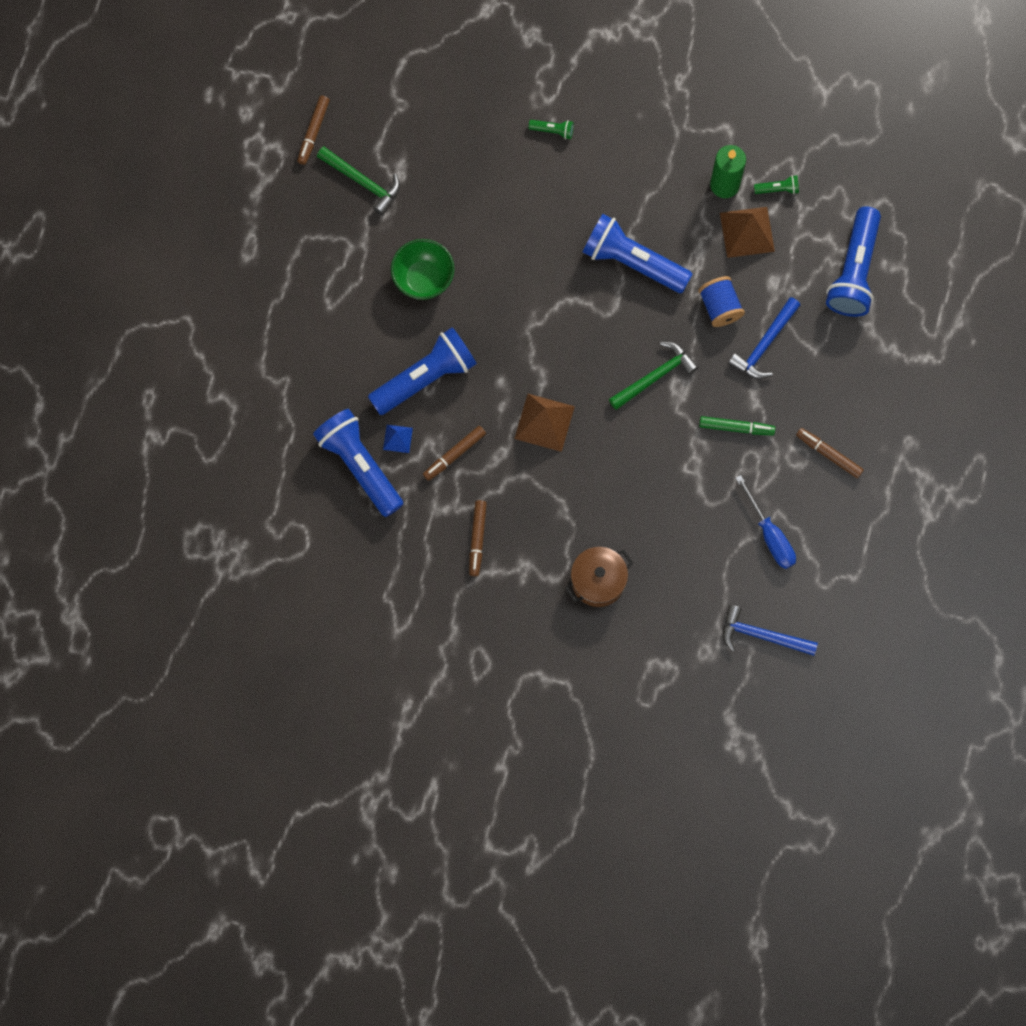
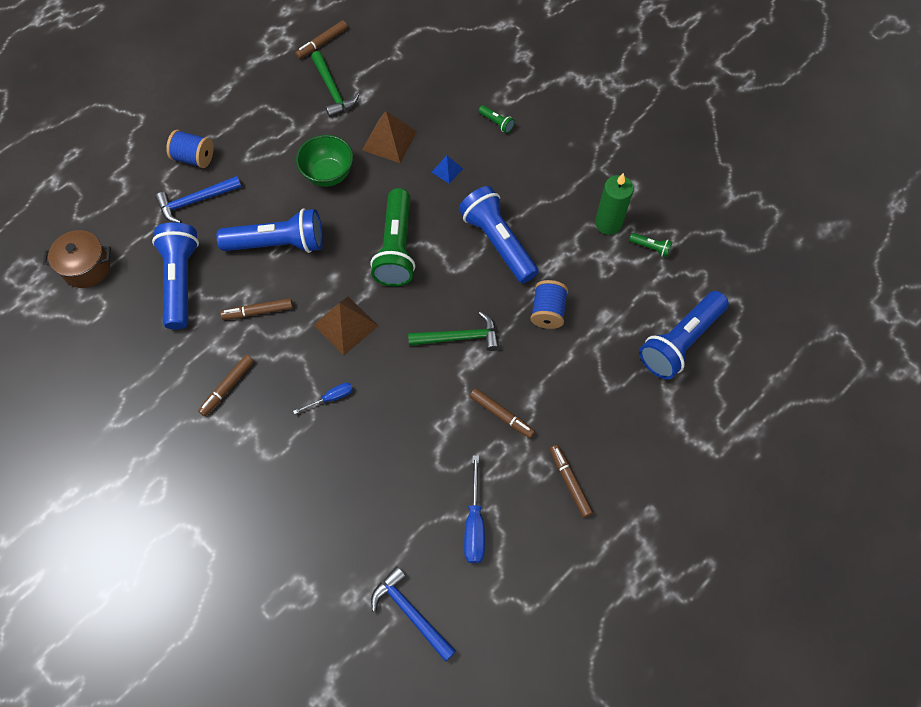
camera: 30 degrees right, 10 degrees down
(277, 334) = (194, 158): none -> blue spool
(397, 438) = (224, 276): blue pyramid -> blue pyramid (447, 170)
(541, 320) = (396, 248): none -> green flashlight
(577, 497) = (331, 398): none -> blue screwdriver
(598, 581) = (300, 478): brown pot -> brown pot (87, 267)
(736, 428) = (501, 415): green marker -> brown marker
(747, 232) = (605, 266): brown pyramid -> brown pyramid (389, 140)
(764, 344) = (567, 360): blue hammer -> blue hammer (195, 201)

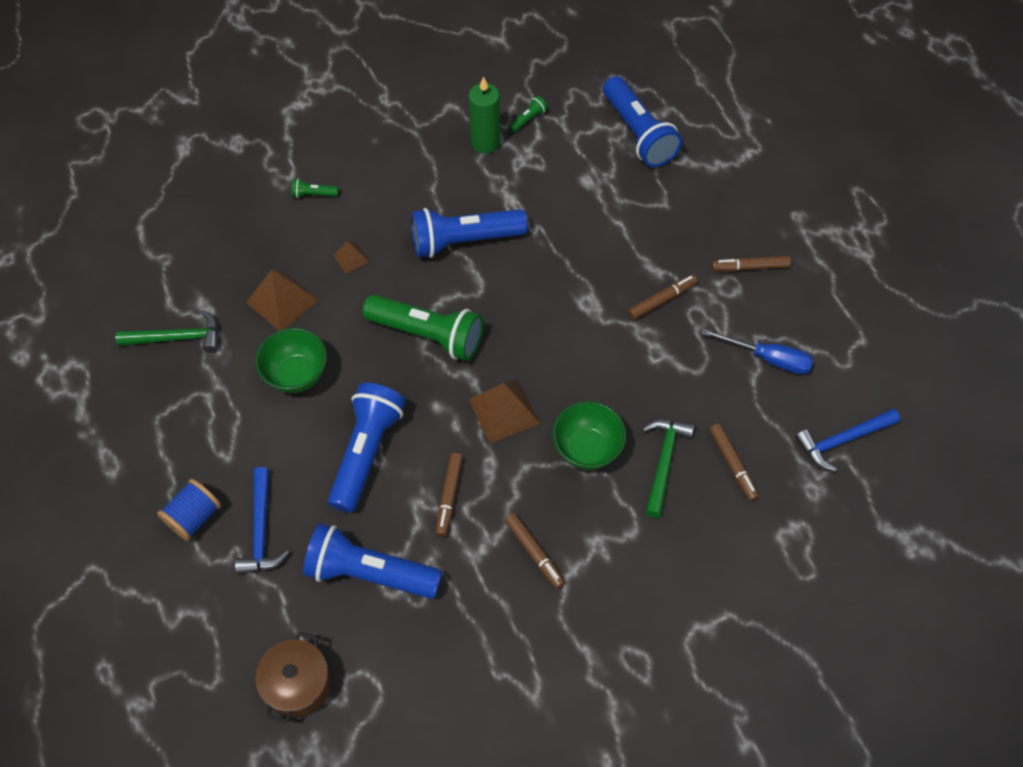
camera: 70 degrees left, 5 degrees down
(322, 43) = (99, 330): brown marker -> brown marker (732, 464)
(331, 398) = (587, 449): blue screwdriver -> green bowl
(447, 170) = (351, 258): blue pyramid -> brown pyramid
(459, 337) = (562, 309): green hammer -> green hammer (664, 462)
(496, 123) = (313, 194): green flashlight -> green flashlight turned 150 degrees counterclockwise
(547, 312) = (563, 225): blue spool -> none

